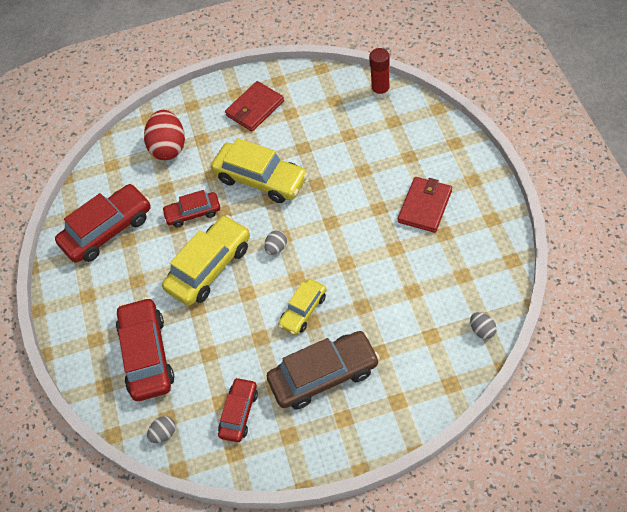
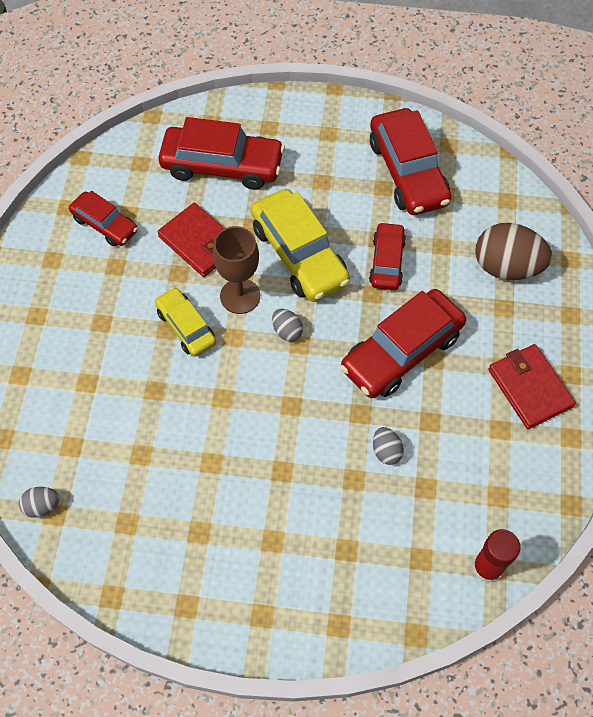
camera: 105 degrees right, 5 degrees up
(164, 433) = (126, 156): grey egg -> grey egg (386, 451)
(169, 147) = (506, 267): red egg -> brown egg
(261, 179) = (401, 352): yellow car -> red car
(261, 288) = (240, 296): none -> brown goblet
(324, 375) = (95, 316): brown car -> none
(425, 206) = (253, 529): red wallet -> red wallet (199, 242)

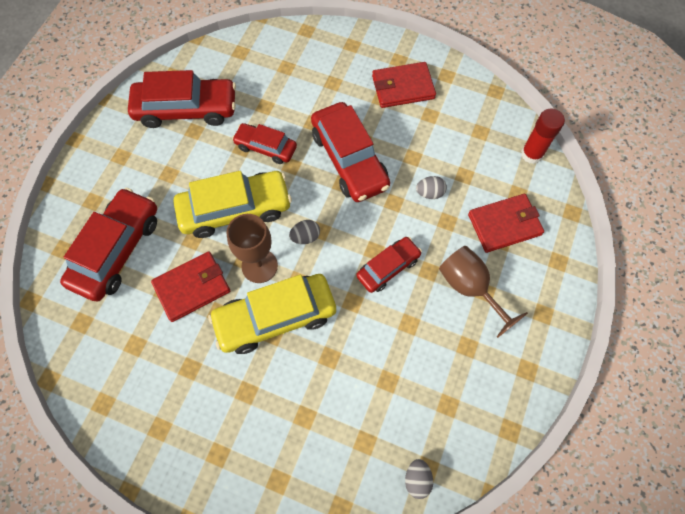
camera: 75 degrees left, 5 degrees up
(105, 224) = (139, 369): red car -> red car (388, 267)
(186, 327) = (275, 317): yellow car -> yellow car, size x1.71
(273, 521) = (469, 287): none -> brown goblet
(370, 549) = (504, 224): none -> red wallet
(506, 267) = (299, 70): brown egg -> none

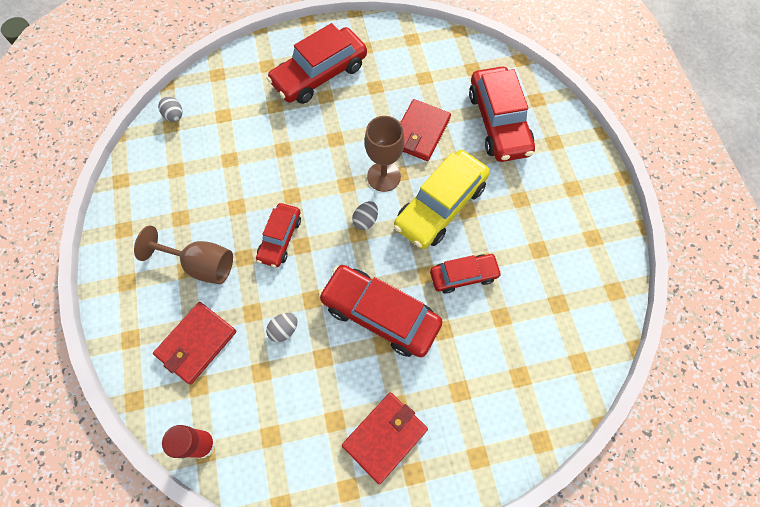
camera: 145 degrees right, 0 degrees up
(186, 109) = (566, 264): red car -> red car (319, 74)
(275, 317) = (342, 150): yellow car -> none

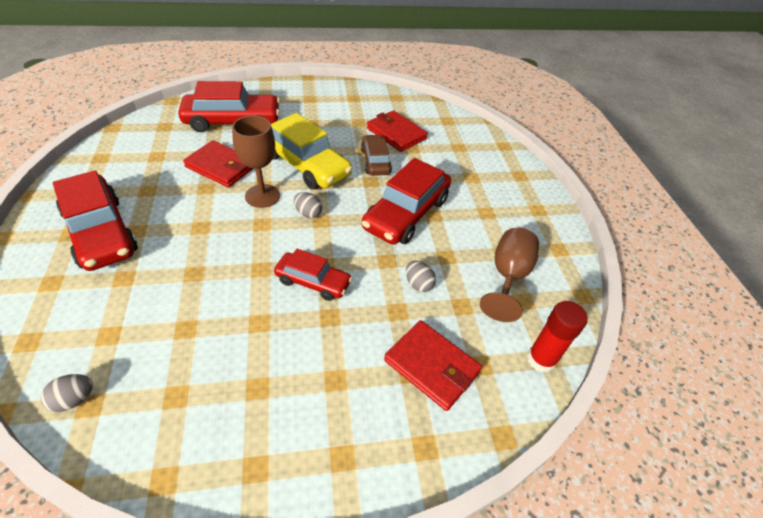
camera: 90 degrees left, 20 degrees down
(201, 265) = (332, 361): brown goblet -> brown goblet (508, 276)
(385, 437) = (513, 222): red wallet -> red wallet (396, 133)
(463, 275) = (375, 161): red car -> brown car

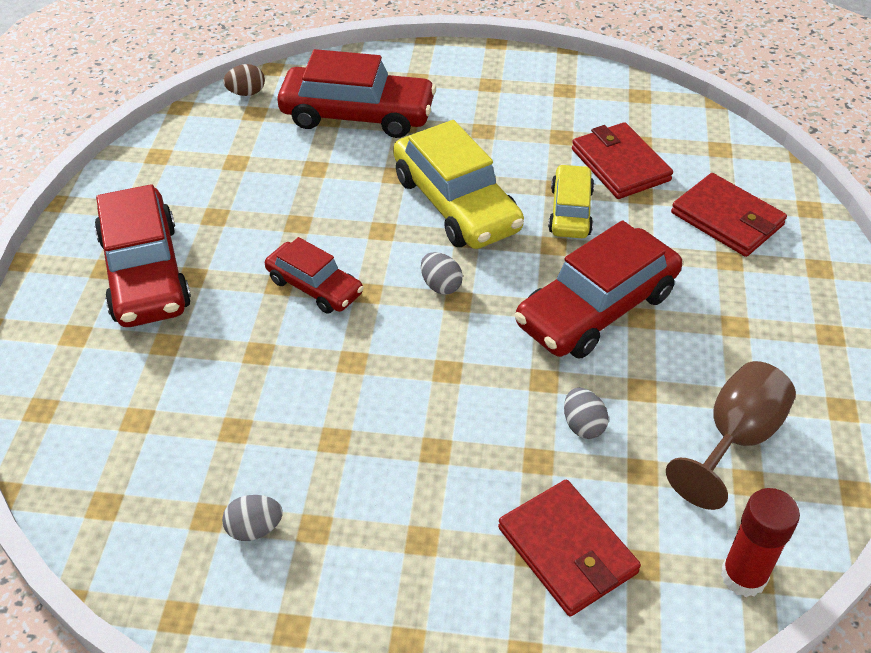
camera: 20 degrees right, 0 degrees up
(74, 399) = (87, 494): grey egg -> grey egg (254, 529)
(157, 115) = (246, 93): none -> brown egg
(221, 167) = (326, 191): red wallet -> red wallet (727, 219)
(262, 196) = (378, 247): brown goblet -> none
(313, 282) = (423, 394): red car -> red car (314, 286)
(375, 161) = (570, 211): brown car -> yellow car

